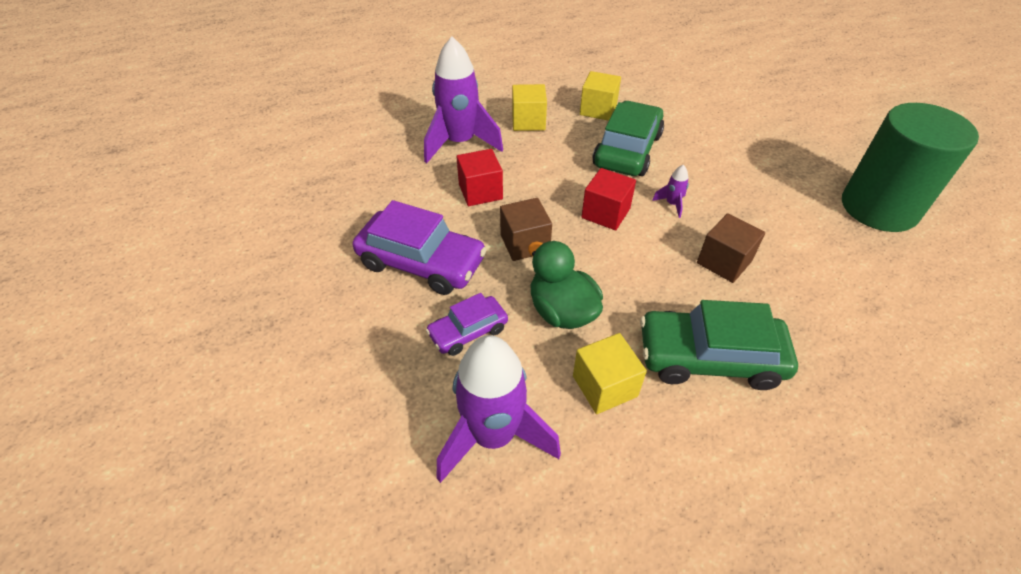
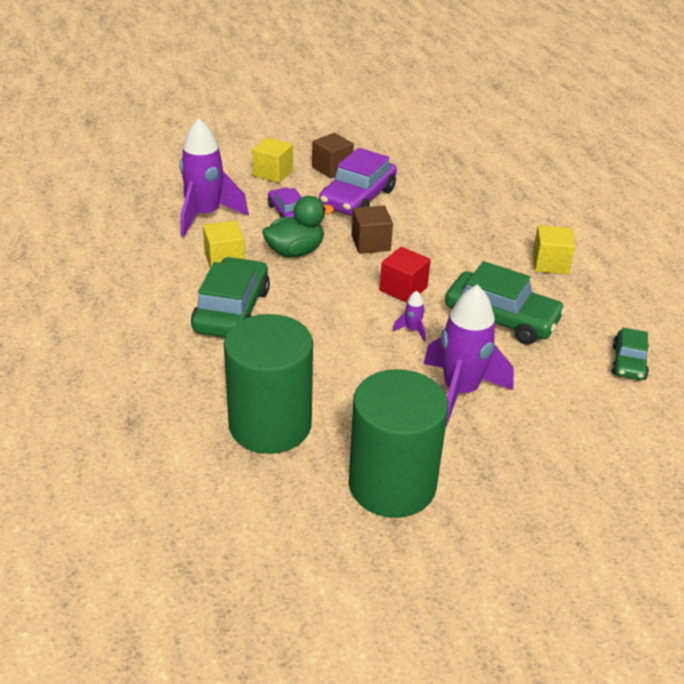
camera: 95 degrees right, 10 degrees down
(460, 143) = (509, 223): purple rocket -> purple rocket (460, 391)
(480, 191) = (438, 228): red cube -> none
(598, 110) = (579, 312): yellow cube -> yellow cube (273, 173)
(655, 91) = (628, 362): none -> green car
(724, 262) = (329, 343): brown cube -> brown cube (332, 168)
(870, 293) = (270, 425): none -> green cylinder

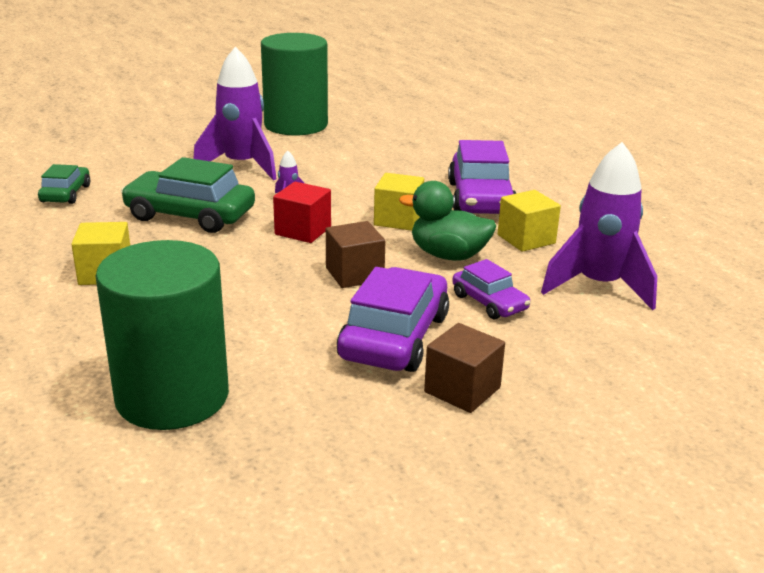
camera: 170 degrees right, 10 degrees down
(232, 310) = (480, 199): green car -> purple car
(270, 425) = (397, 141): green cylinder -> green cylinder (172, 396)
(273, 173) = (558, 366): yellow cube -> yellow cube (398, 220)
(295, 251) = (448, 255): green duck -> green duck turned 60 degrees clockwise

